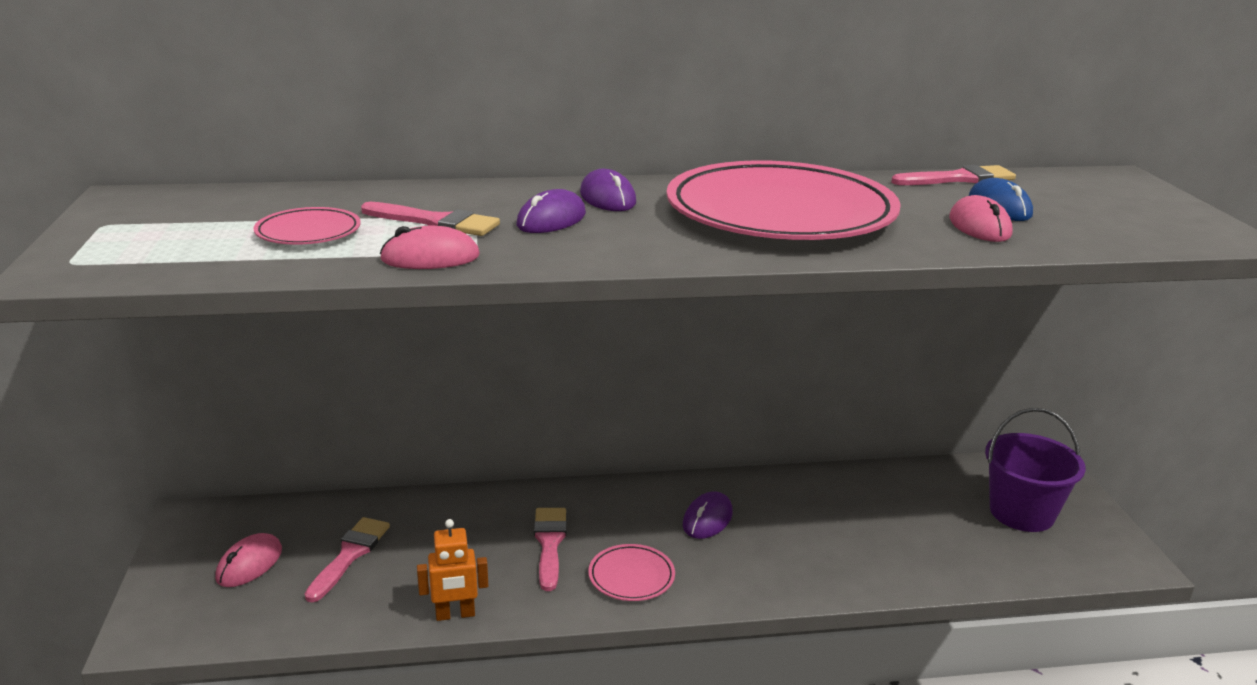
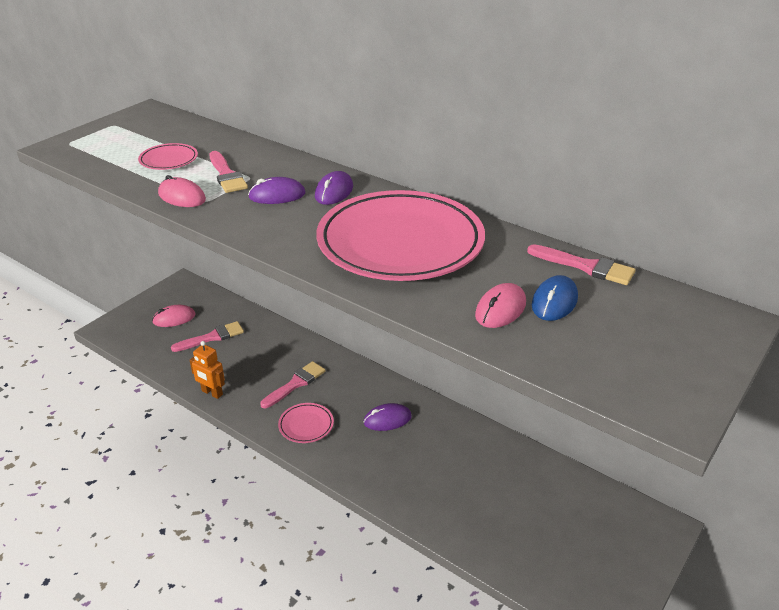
camera: 45 degrees right, 10 degrees up
(1021, 513) = (585, 541): purple bucket -> none

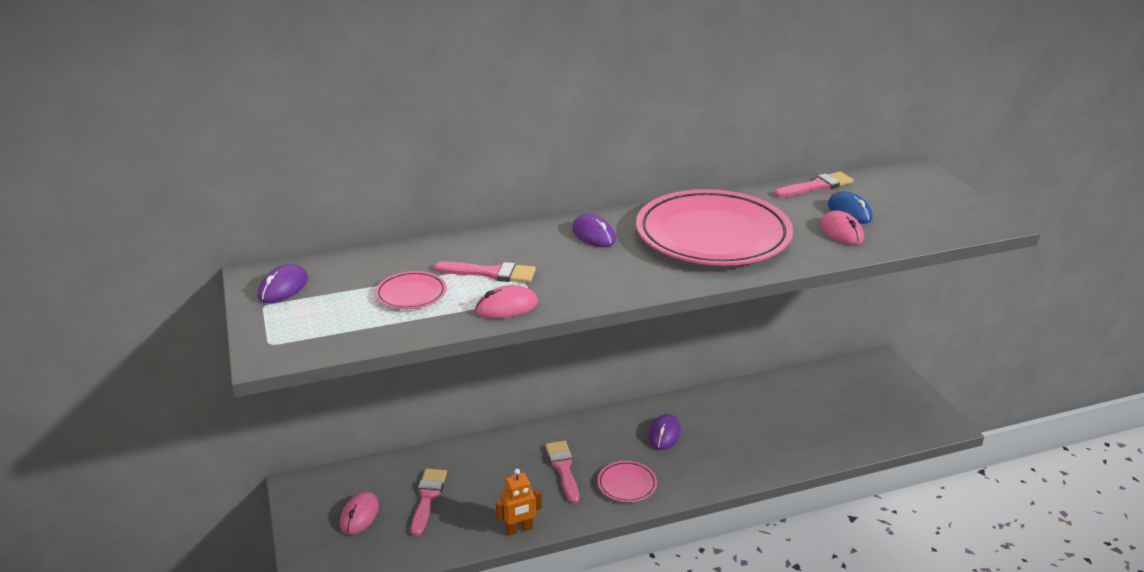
camera: 55 degrees left, 5 degrees down
(277, 195) = (566, 261): purple mouse -> purple mouse (283, 287)

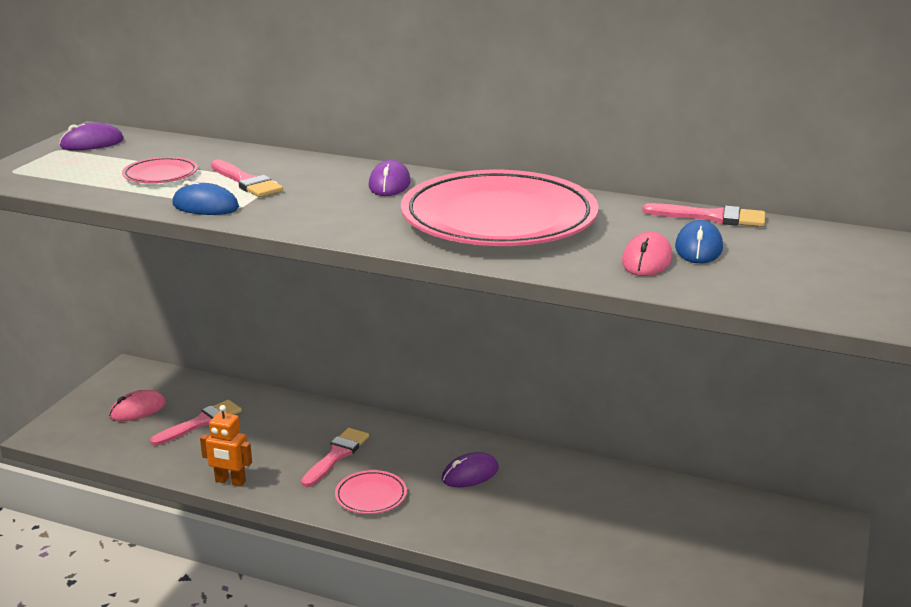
camera: 40 degrees right, 5 degrees down
(506, 307) = (205, 206): pink mouse -> blue mouse

